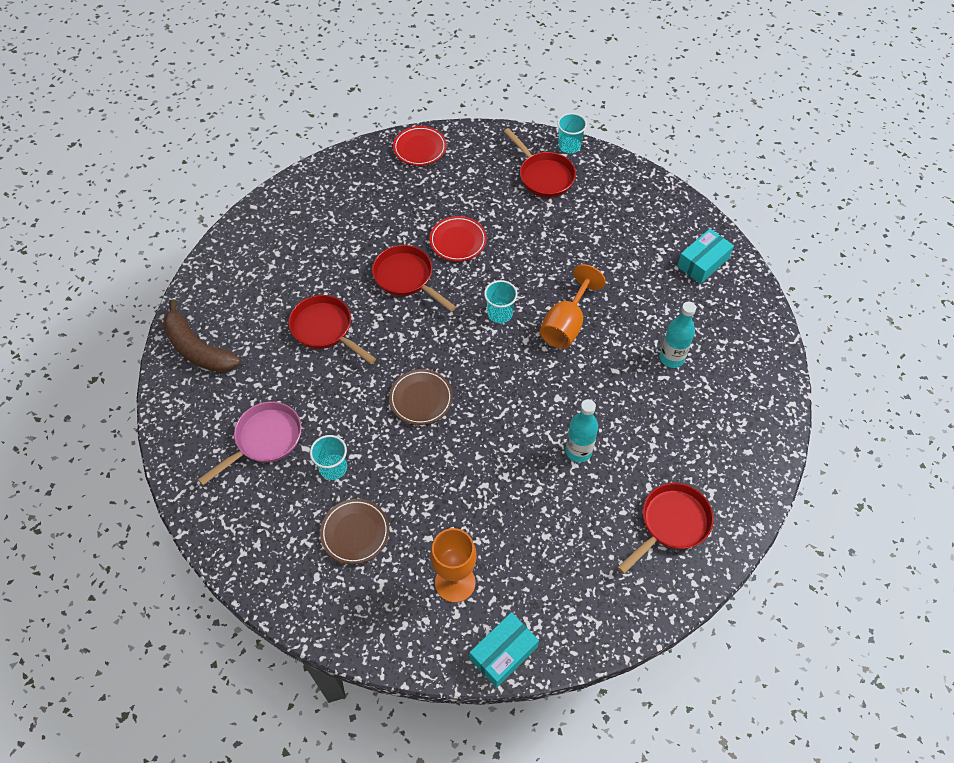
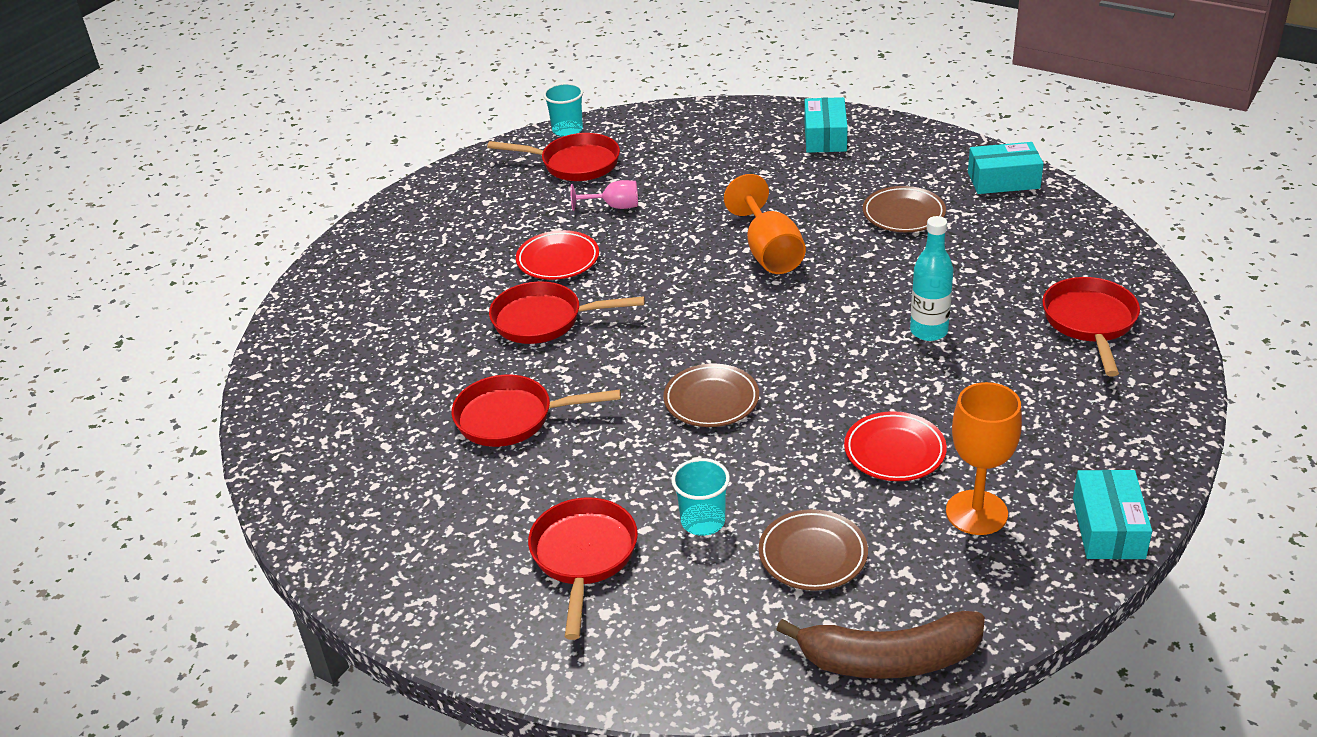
camera: 40 degrees left, 20 degrees down
(198, 349) = (370, 539): brown banana -> brown banana (889, 659)
(264, 440) = (583, 557): pink pan -> red pan
(420, 148) = (401, 217): red plate -> red plate (894, 451)
(500, 313) = (690, 285): turquoise cup -> none
(527, 225) = (614, 206): none -> pink goblet
(671, 358) = (903, 214): turquoise bottle -> brown plate
(763, 381) = (1003, 180): none -> turquoise box

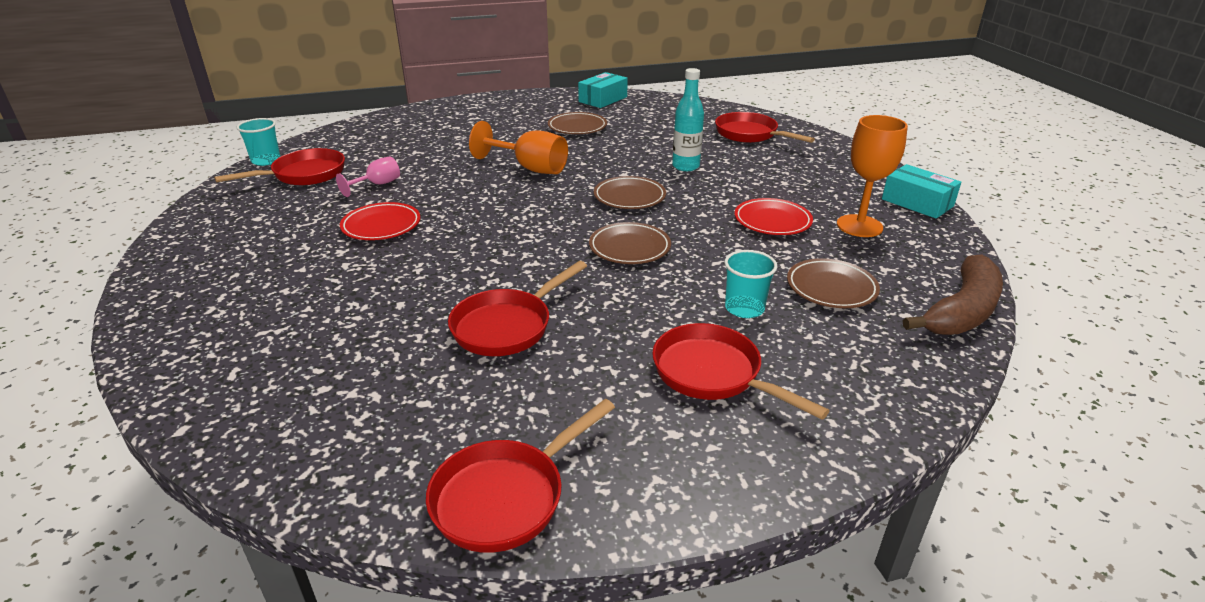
camera: 50 degrees left, 5 degrees down
(544, 320) = (430, 261): red pan -> red pan (506, 496)
(805, 341) = (629, 197): none -> brown plate
(825, 137) = (468, 111): turquoise box -> none

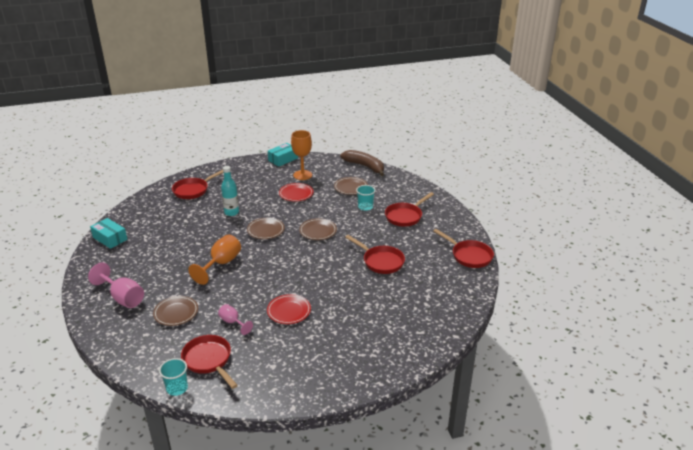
camera: 90 degrees left, 0 degrees up
(465, 118) = (123, 298): none -> pink goblet
(577, 127) = (160, 248): brown plate -> brown plate (176, 313)

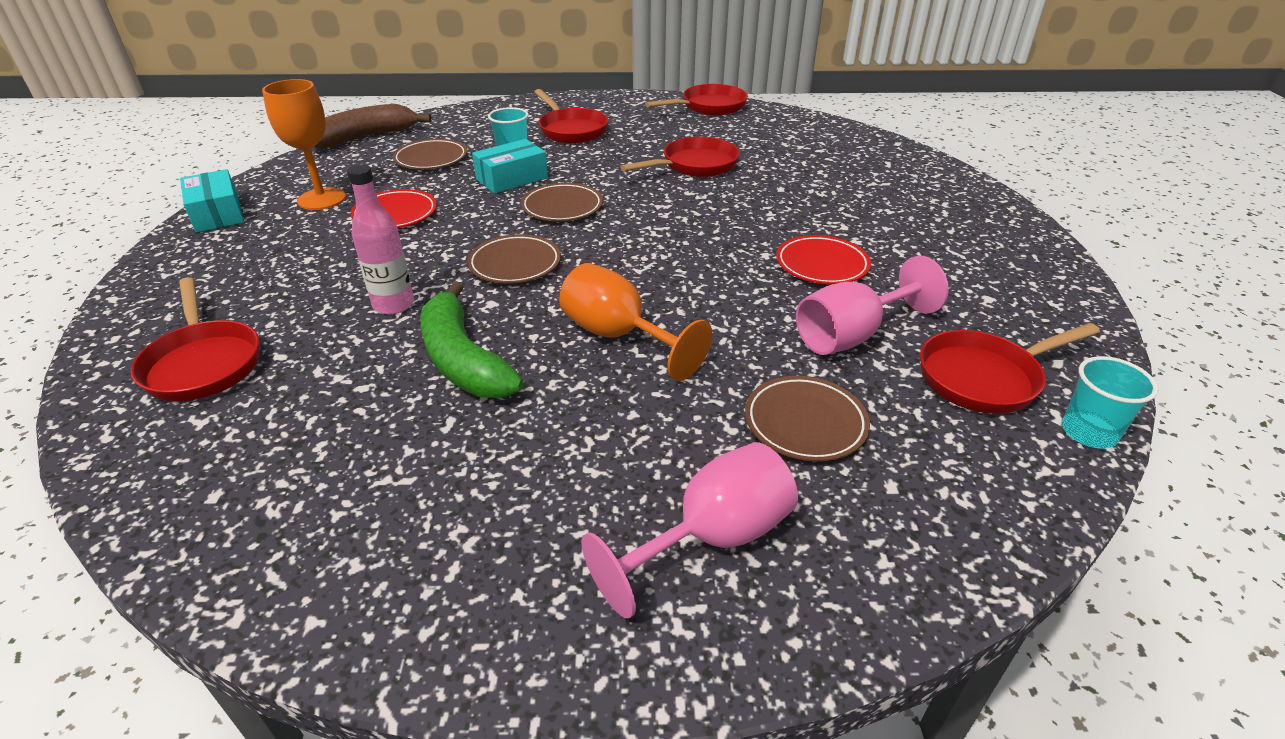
camera: 75 degrees left, 5 degrees up
(110, 238) = (329, 581): turquoise box -> turquoise box (512, 178)
(202, 234) = (463, 360): none -> green banana
(231, 212) = (393, 304): turquoise bottle -> pink bottle
(232, 322) = (851, 335): pink goblet -> pink goblet, size x1.70

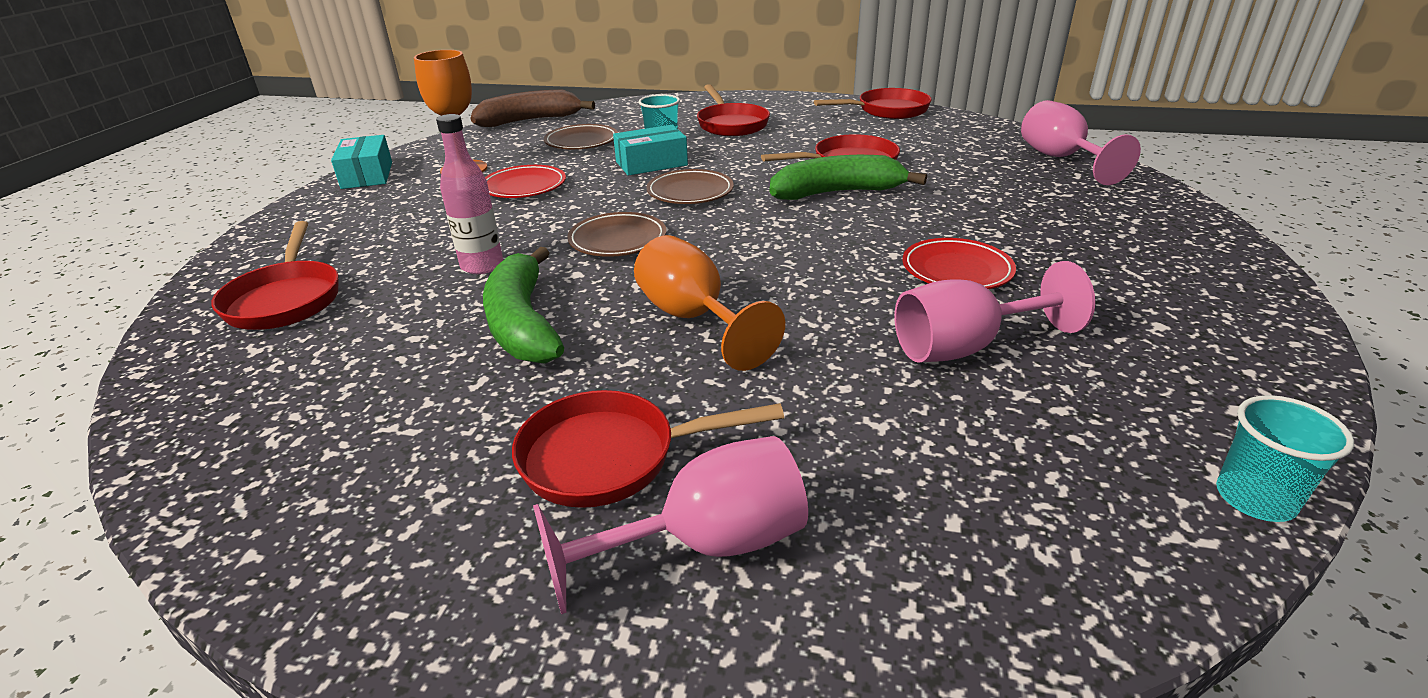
camera: 15 degrees right, 5 degrees down
(695, 197) = (837, 193): none -> green banana
(805, 423) = (870, 434): brown plate -> none
(870, 148) = (1060, 159): none -> pink goblet
(984, 378) = (1124, 414): red pan -> red pan (610, 457)

